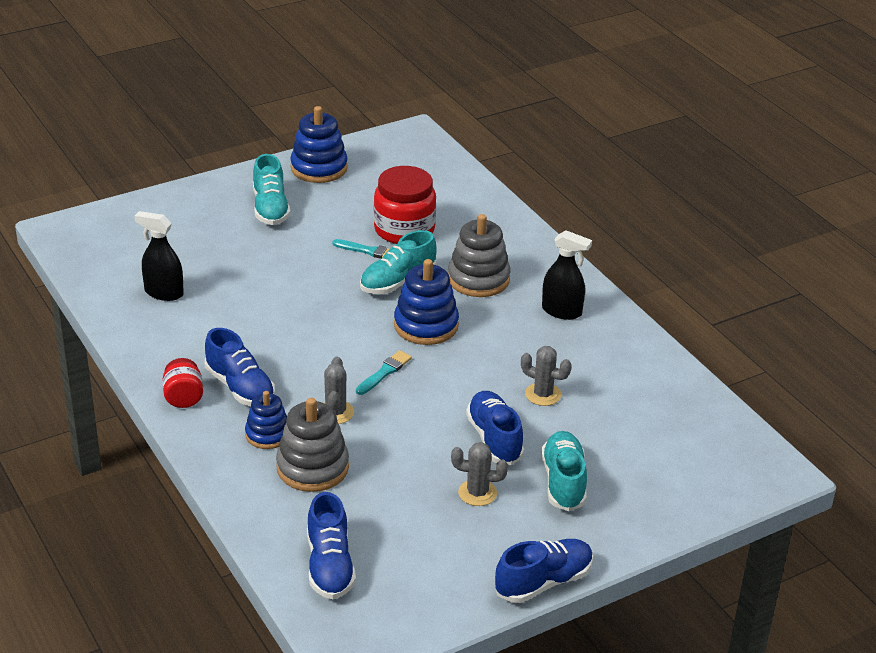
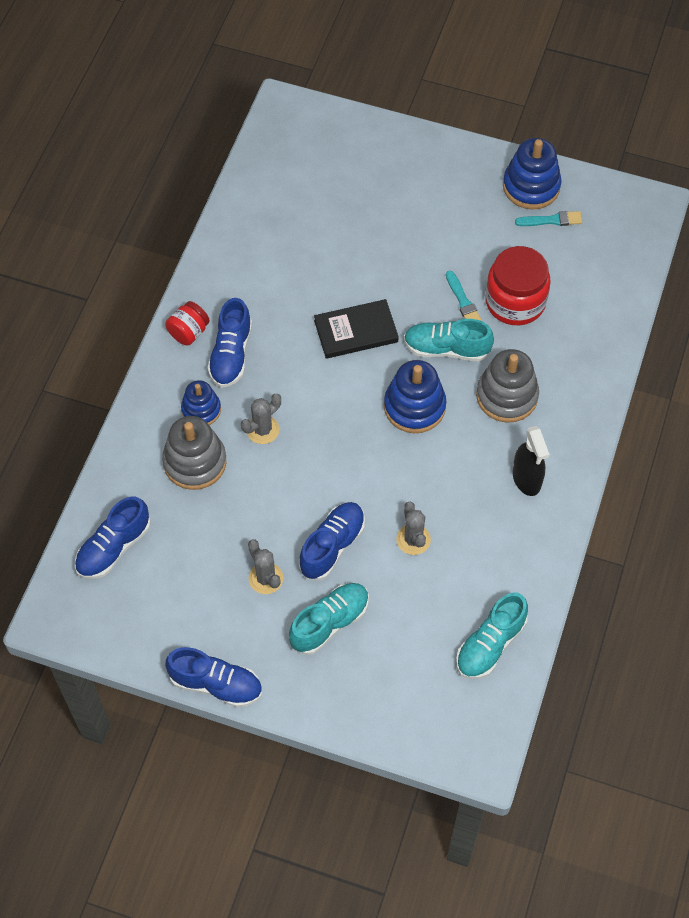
camera: 50 degrees right, 25 degrees up
(163, 293) = (282, 226): black spray bottle -> none
(270, 208) = (446, 201): turquoise shoe -> turquoise shoe (490, 644)
(316, 314) = (356, 331): none -> black book
(384, 372) = (335, 424): turquoise brush -> turquoise brush (551, 220)

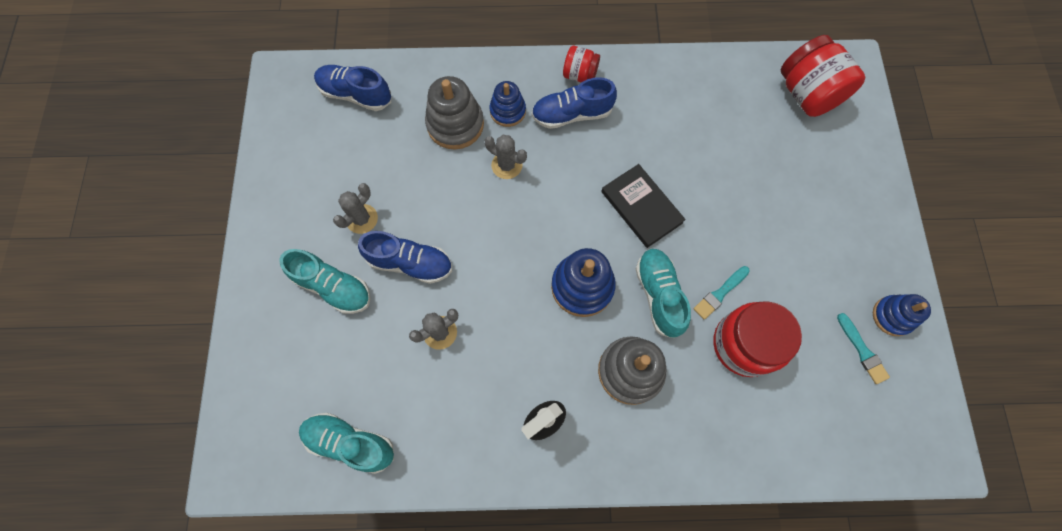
camera: 70 degrees right, 10 degrees up
(216, 684) = (252, 215): blue shoe -> none
(298, 155) = (807, 94): none -> red jar
(531, 186) = (892, 316): blue stacking toy -> blue stacking toy, size x0.64

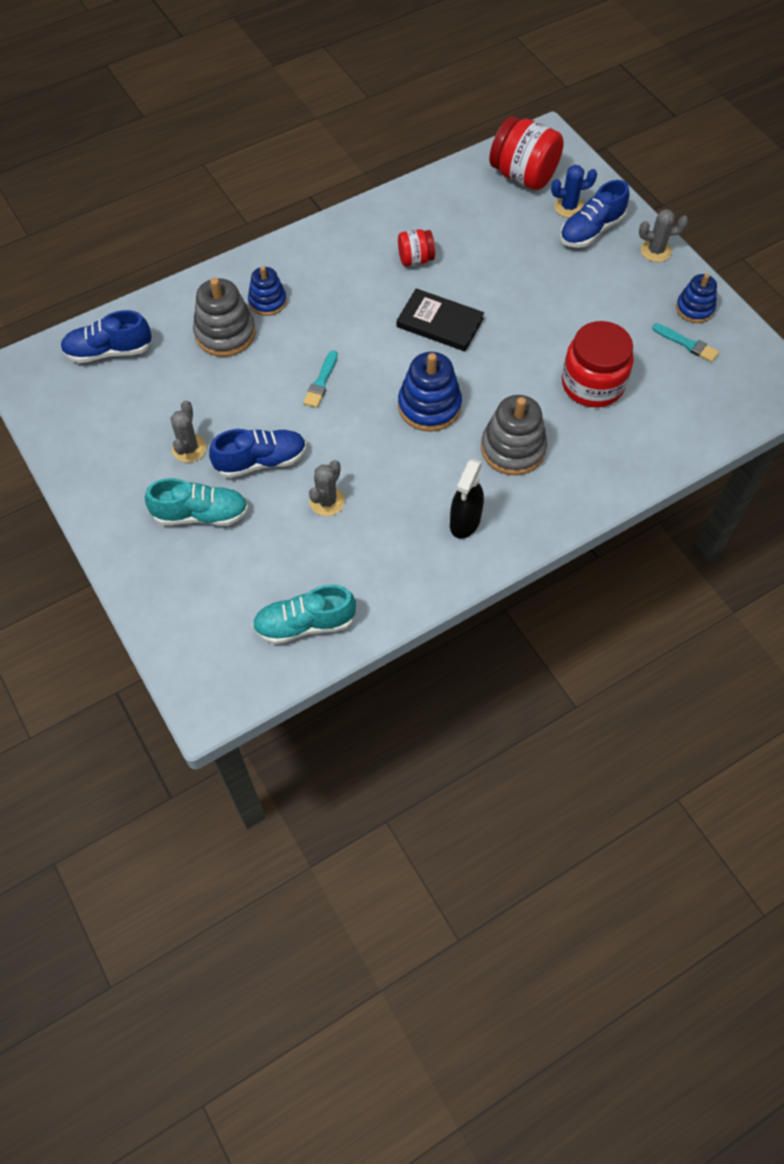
camera: 30 degrees left, 10 degrees down
(506, 165) = (297, 344): grey cactus -> grey cactus (655, 251)
(571, 114) = (329, 278): blue shoe -> blue shoe (591, 231)
(579, 75) = (314, 244): red jar -> red jar (415, 259)
(659, 295) = (499, 382): turquoise shoe -> none
(720, 293) = (548, 357): turquoise brush -> turquoise brush (321, 382)
(831, 147) = (569, 207): none -> blue cactus

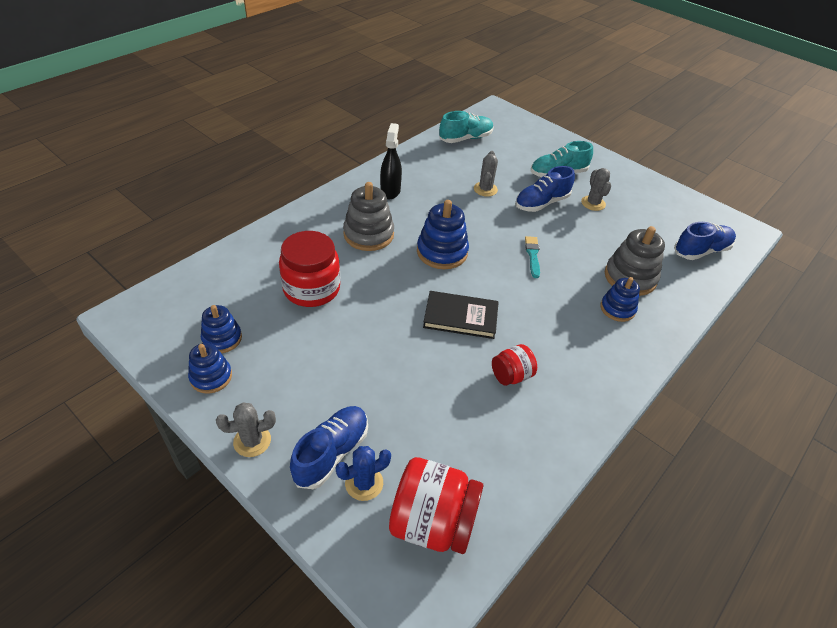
camera: 160 degrees right, 15 degrees down
(687, 344) = (222, 338): turquoise brush -> blue stacking toy

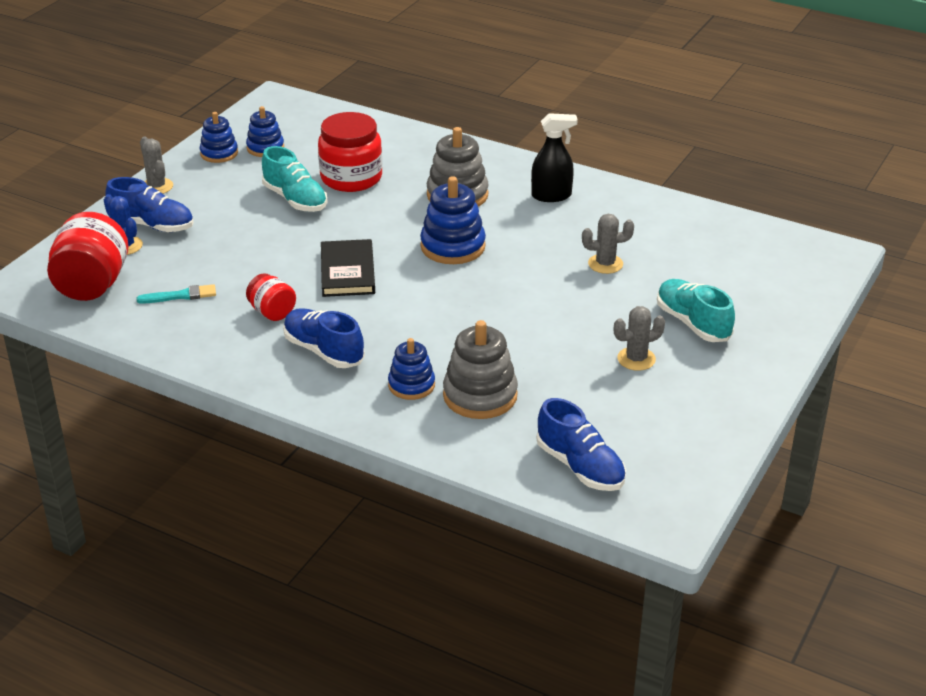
camera: 80 degrees right, 10 degrees down
(465, 138) = (723, 235): turquoise shoe -> turquoise shoe (295, 200)
(532, 255) = (483, 313): turquoise brush -> turquoise brush (181, 296)
(541, 203) = (604, 312): blue shoe -> blue shoe (323, 351)

